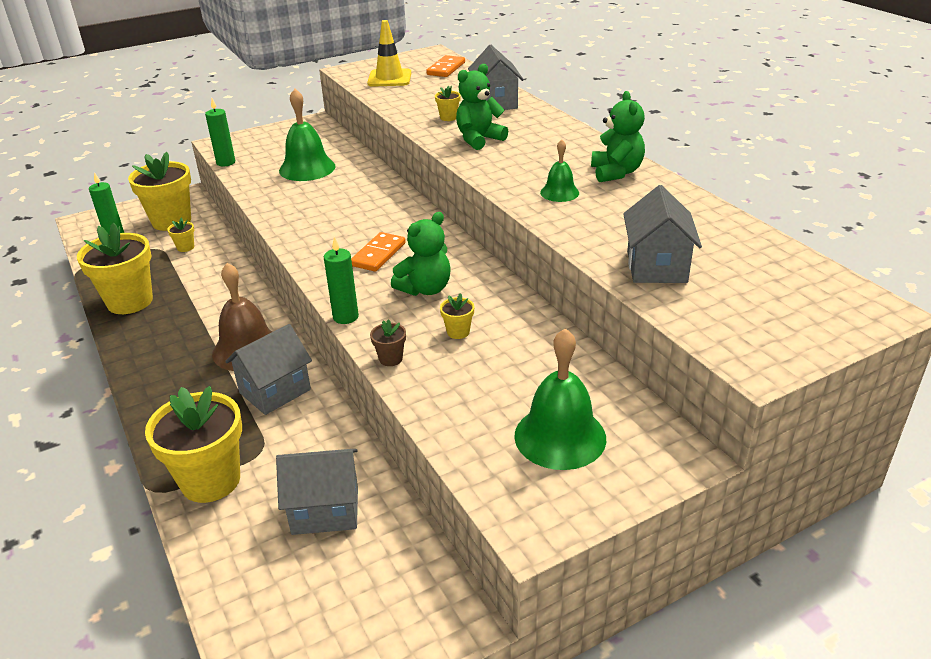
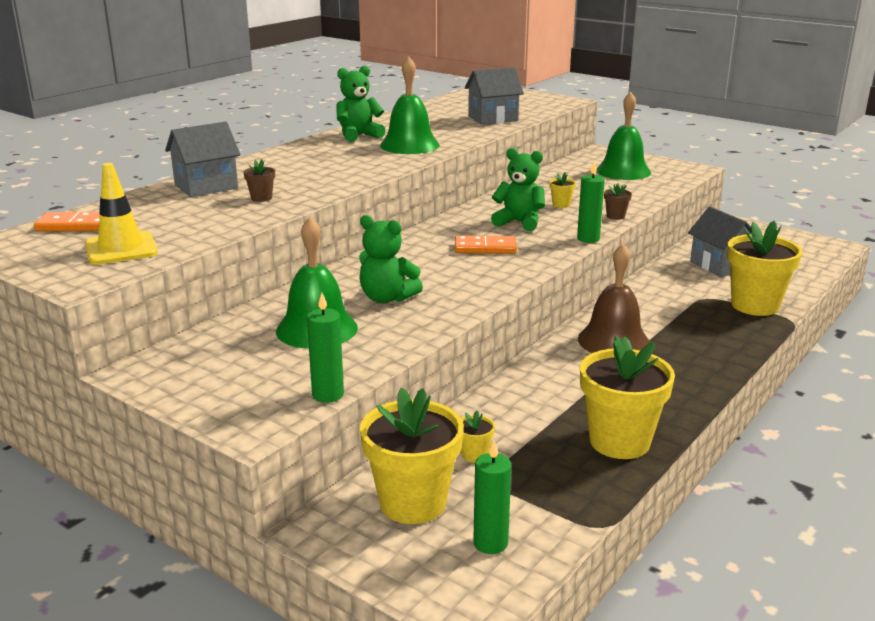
camera: 115 degrees left, 10 degrees down
(275, 391) = (646, 312): grey house -> none
(448, 117) = (261, 198): yellow flower pot -> brown flower pot
(479, 139) = (316, 179): green teddy bear -> green teddy bear (387, 298)
(559, 192) = (409, 145): green bell -> green bell, size x1.81

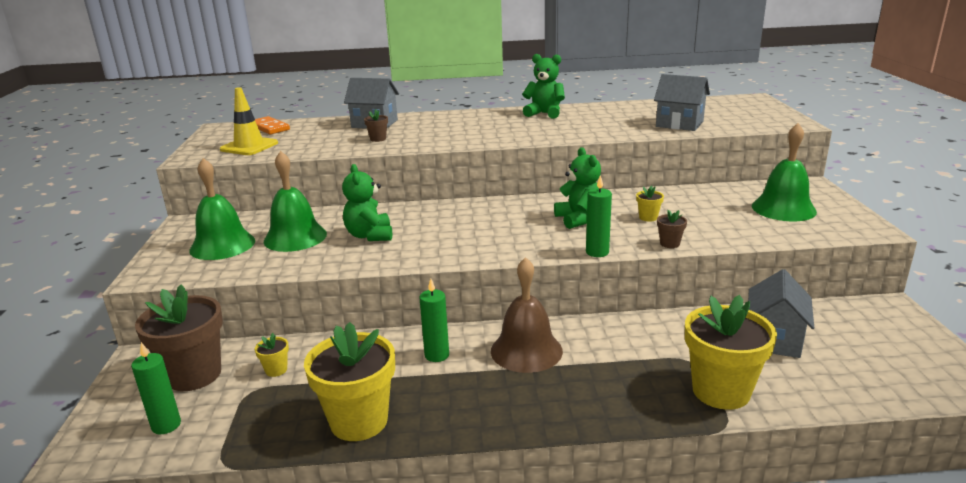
camera: 50 degrees right, 0 degrees up
(328, 395) = (208, 276): green candle -> green candle (437, 355)
(409, 145) = (557, 129): green bell -> green bell (222, 245)
(413, 503) = (194, 375): yellow flower pot -> brown flower pot
(485, 248) = (507, 228): orange domino -> none

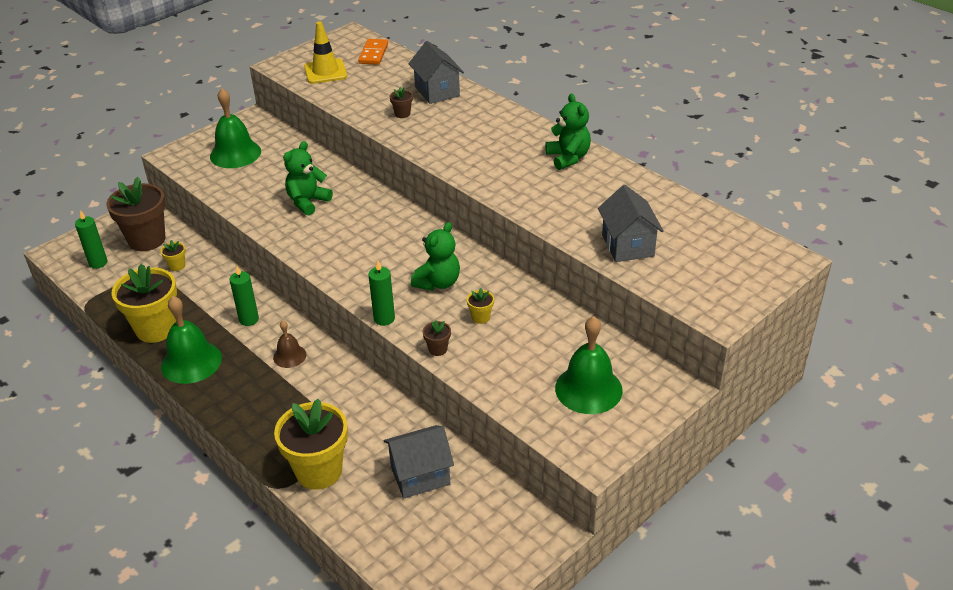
camera: 50 degrees right, 15 degrees up
(295, 237) = (274, 173): green bell -> green bell (191, 362)
(526, 350) = (289, 356): brown bell -> brown bell, size x0.55

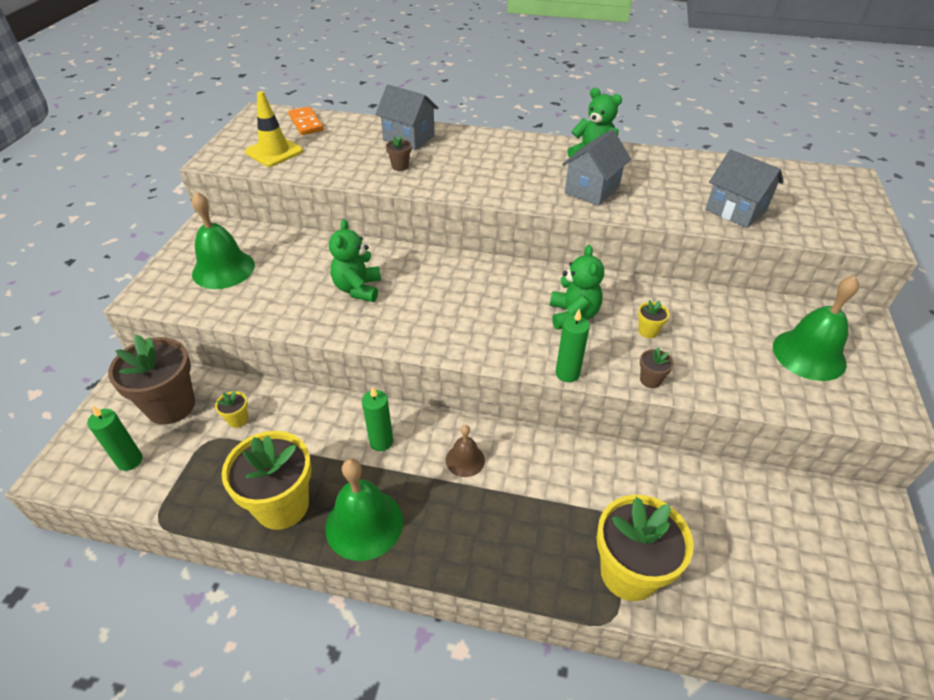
camera: 35 degrees left, 5 degrees up
(420, 475) = (720, 518): grey house -> grey house (592, 190)

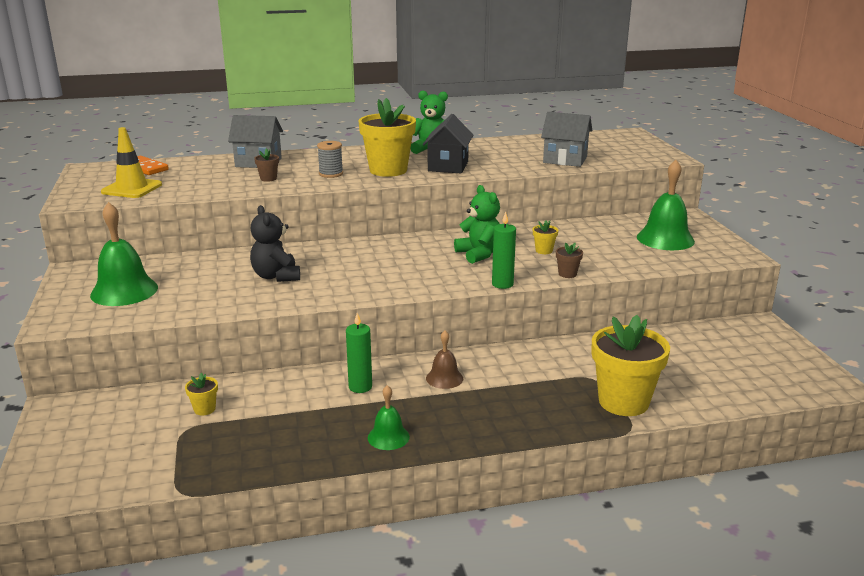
camera: 25 degrees left, 20 degrees down
(130, 461) = (110, 464): green candle -> none
(171, 406) = (121, 419): brown flower pot -> none
(282, 505) = (301, 448): yellow flower pot -> yellow flower pot (388, 170)
(358, 289) = (276, 276): green teddy bear -> black teddy bear
(364, 524) = (388, 437): green bell -> green bell, size x0.55
(463, 173) = (331, 174): none -> grey spool
(592, 190) = (448, 166): grey house -> black house

